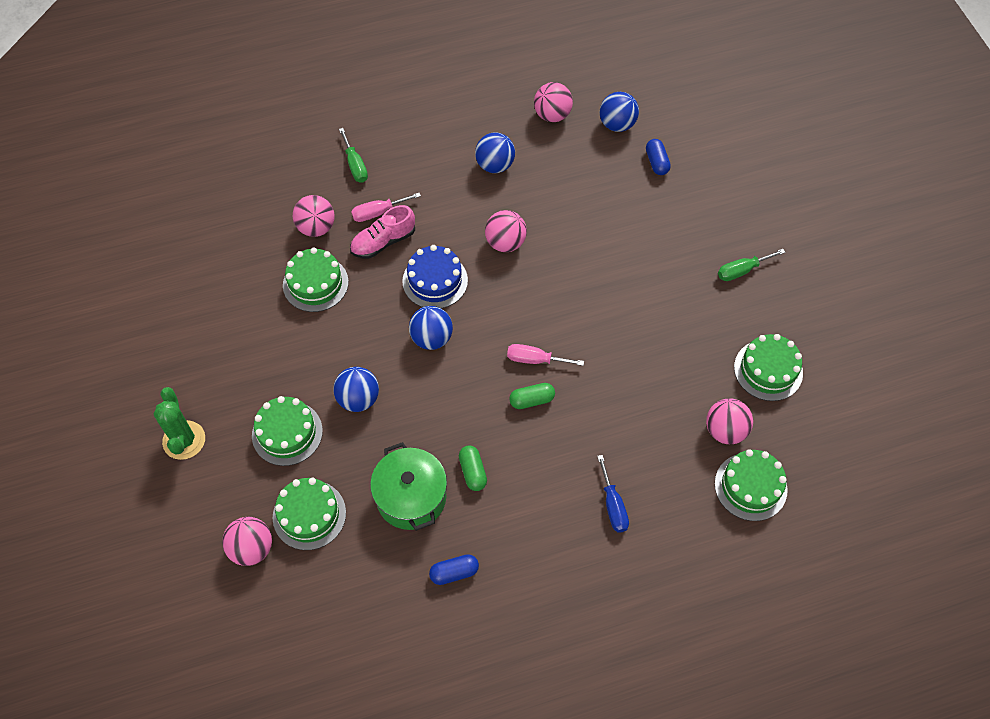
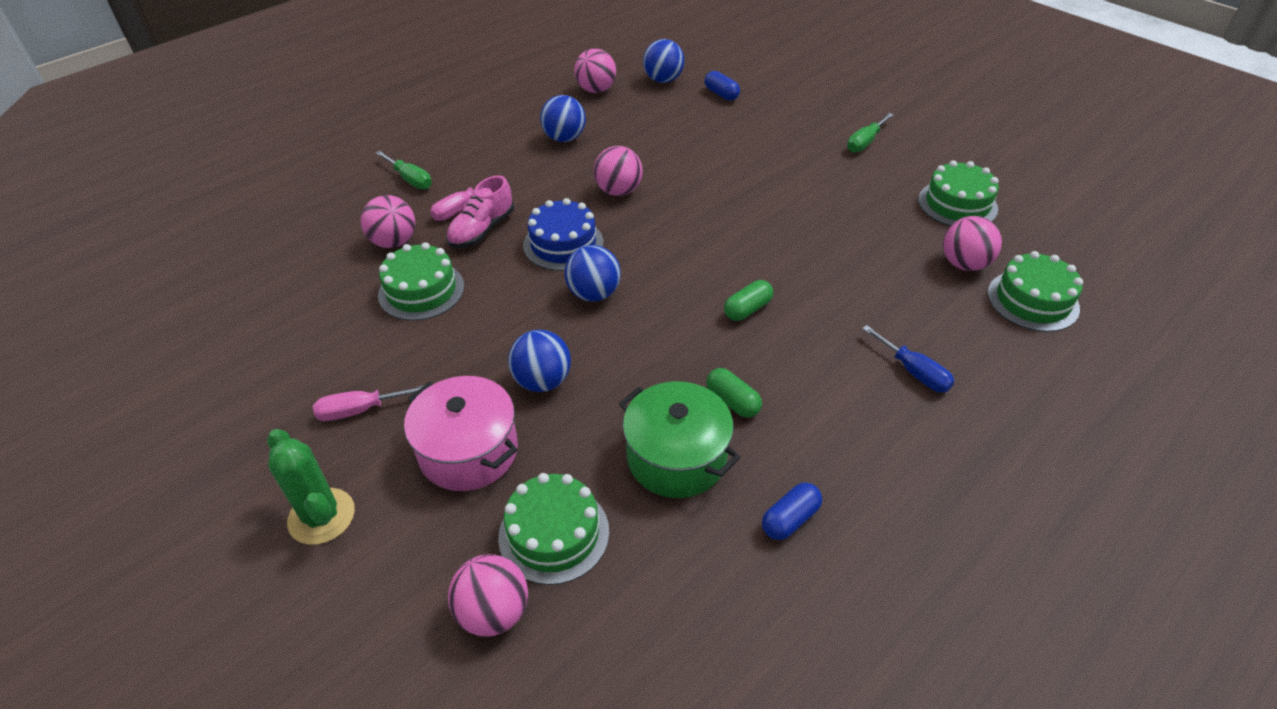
camera: 25 degrees left, 15 degrees down
(287, 433) = (469, 451): green cake -> pink pot
(535, 360) = (723, 273): pink screwdriver -> pink screwdriver (360, 410)

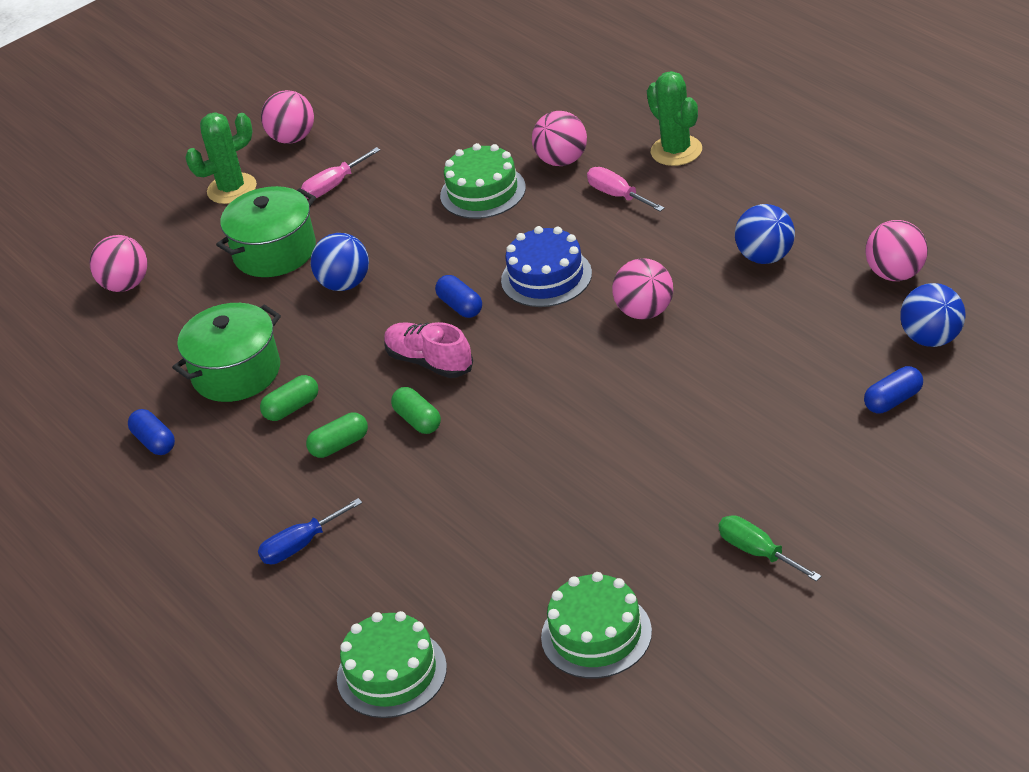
camera: 100 degrees right, 5 degrees down
(360, 410) = (334, 185): pink screwdriver -> pink screwdriver turned 120 degrees counterclockwise
(410, 179) = (676, 151): green screwdriver -> green cactus
(469, 451) = (275, 252): pink pot -> green pot
(482, 230) = (576, 216): pink shoe -> pink shoe (429, 362)
(554, 533) = (181, 307): green cake -> none
(594, 294) = (460, 306): blue ball -> blue capsule
(783, 359) = (339, 445): none -> green capsule
(964, 264) = (468, 619): pink ball -> pink ball (292, 138)

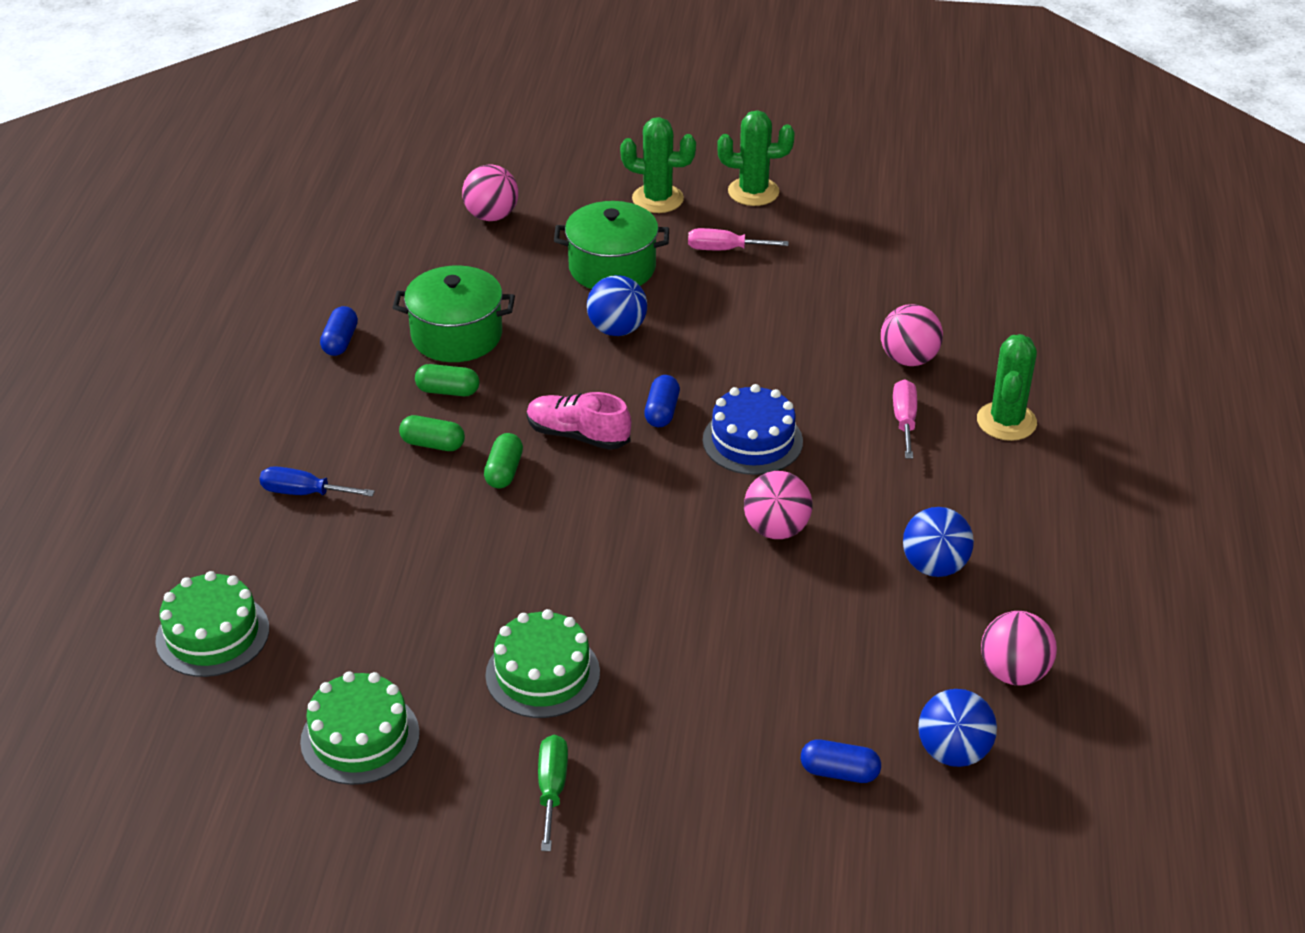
camera: 40 degrees right, 0 degrees up
(292, 138) = (753, 192): pink ball -> green cactus
(429, 362) = (578, 435): pink shoe -> pink shoe turned 60 degrees counterclockwise
(483, 191) = (814, 337): green cake -> green cake (542, 674)

